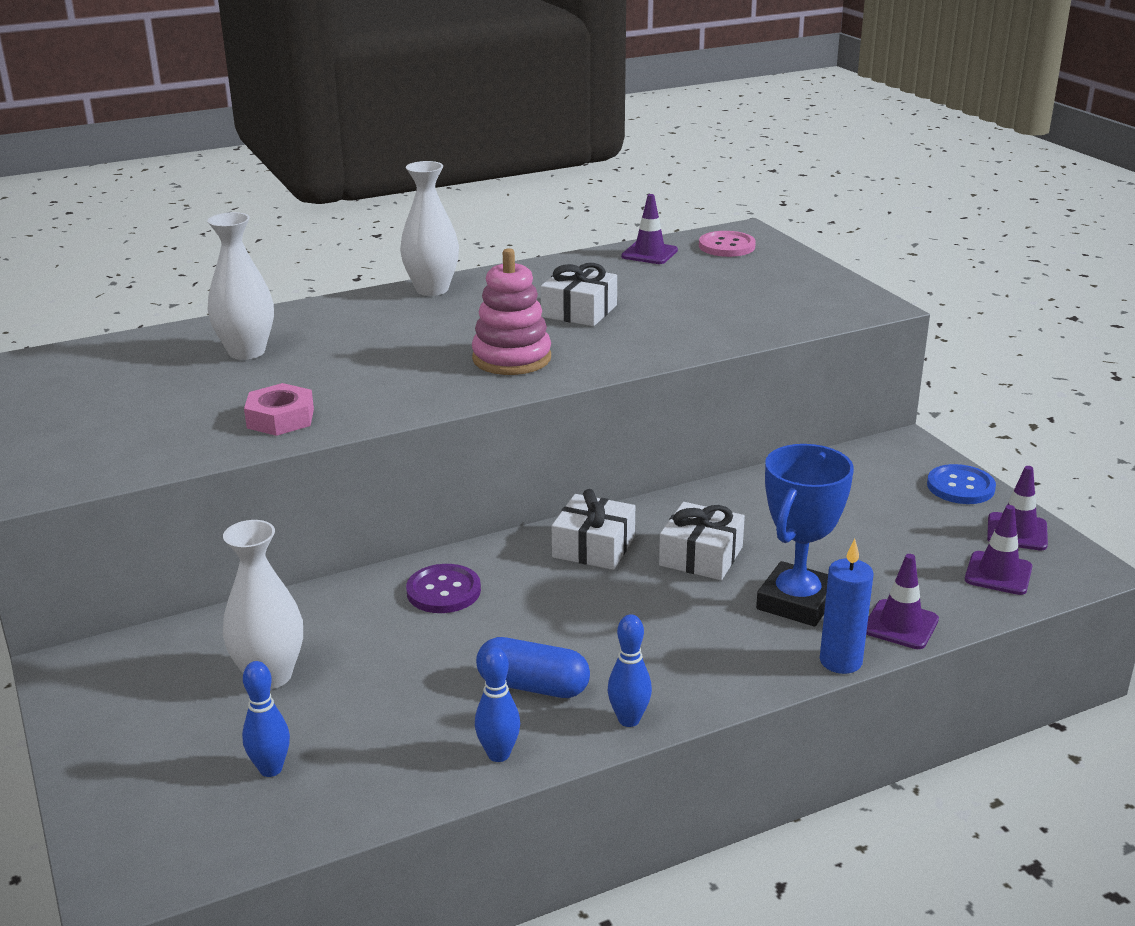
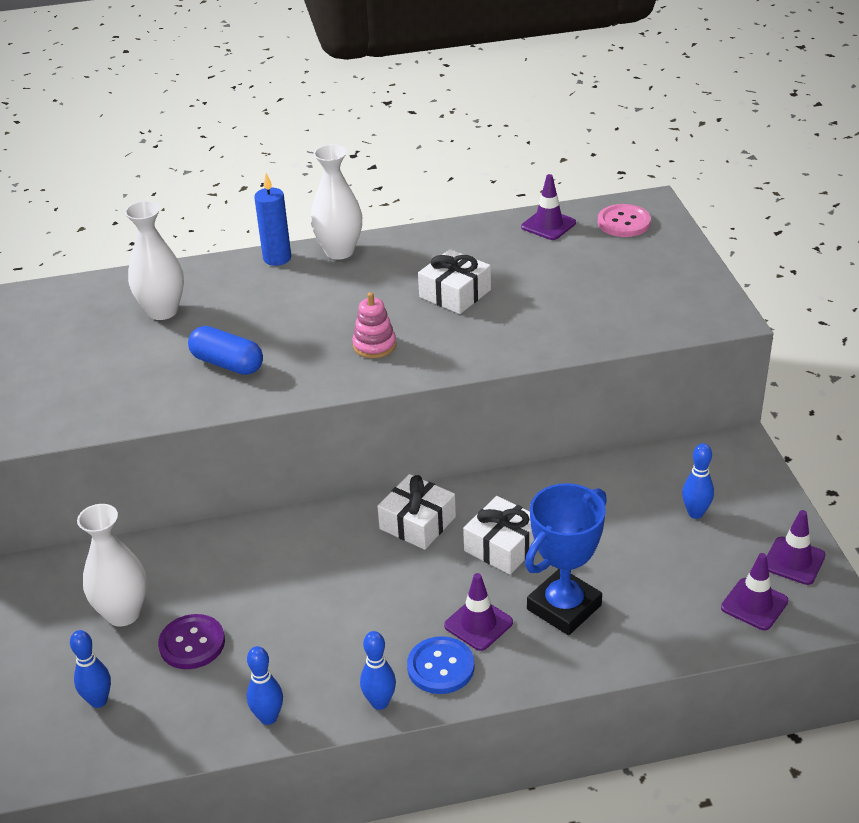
camera: 15 degrees right, 10 degrees up
(280, 418) = (164, 392): pink nut -> none
(443, 591) = (280, 551): purple button -> purple button (192, 643)
(511, 358) = (374, 345): pink stacking toy -> pink stacking toy, size x0.63
(533, 686) = (317, 657): blue capsule -> blue capsule (227, 364)
(840, 661) = (574, 674): blue candle -> blue candle (277, 258)
(893, 504) = (695, 513): none -> blue bowling pin
(900, 625) = (642, 645): purple traffic cone -> purple traffic cone (478, 624)
(960, 487) = (766, 502): blue button -> blue button (440, 667)

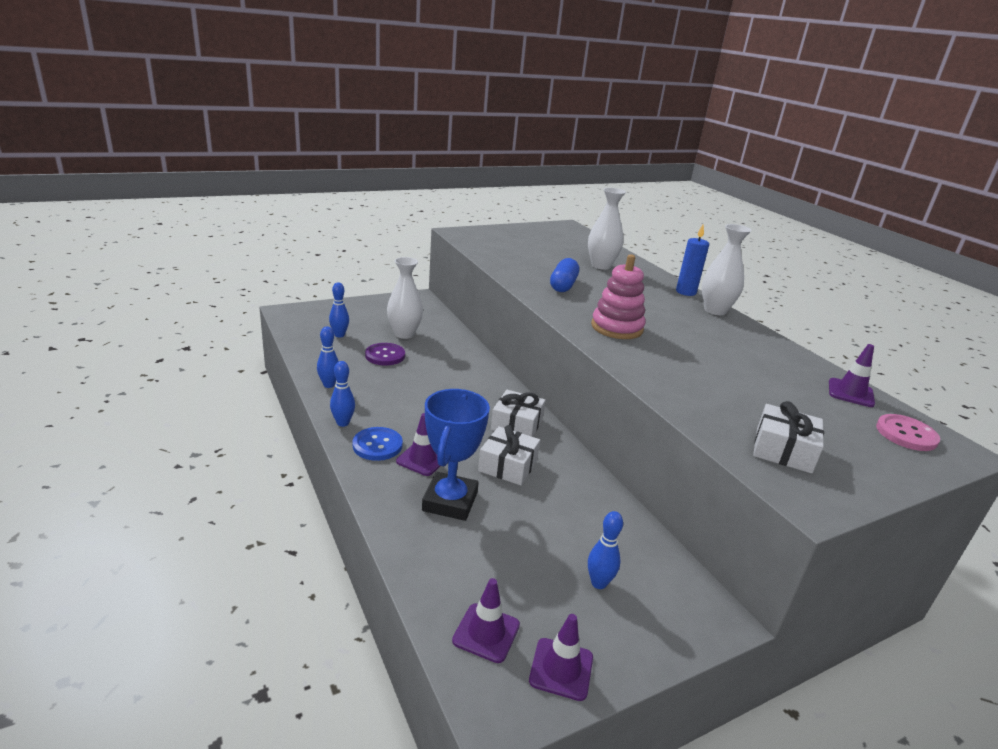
camera: 70 degrees right, 10 degrees down
(374, 345) = (617, 328): pink stacking toy -> pink stacking toy, size x1.58
(455, 293) = (707, 354): white gift -> white gift (783, 450)
(564, 607) = (450, 501): blue trophy -> blue trophy turned 75 degrees clockwise

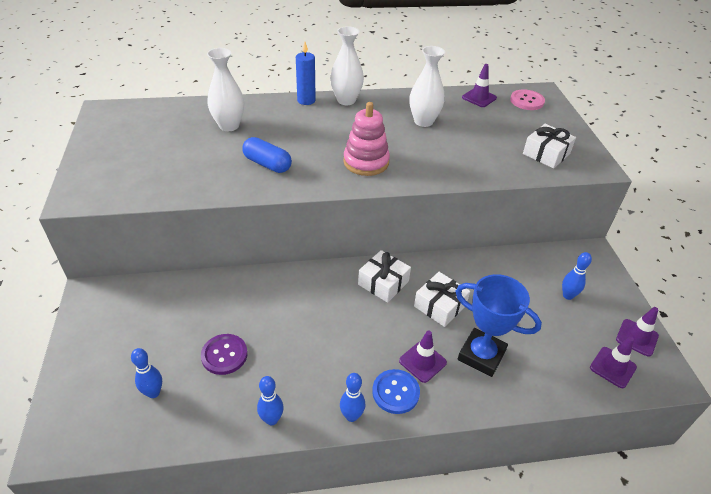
camera: 70 degrees left, 15 degrees up
(404, 334) = (180, 327): white vase -> white vase (423, 121)

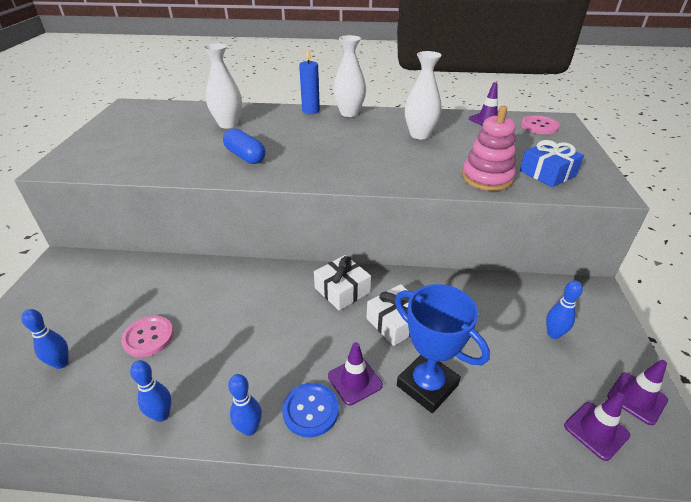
camera: 15 degrees right, 5 degrees down
(224, 355) = (148, 337): purple button -> pink button
(366, 162) = (344, 163): pink stacking toy -> pink stacking toy (487, 178)
(546, 154) = (547, 173): white gift -> blue gift

